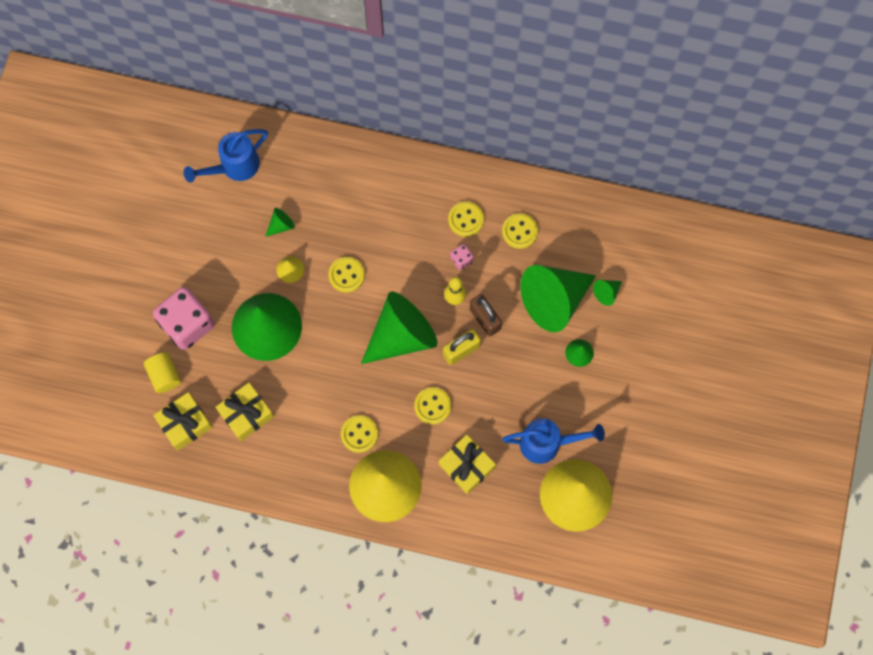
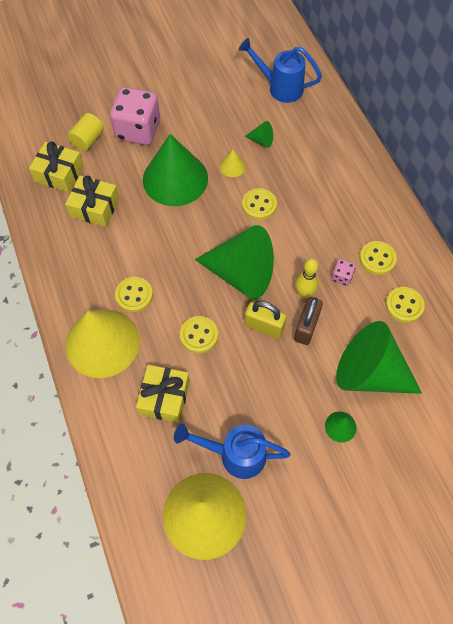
camera: 55 degrees right, 10 degrees down
(547, 443) = (235, 454): blue watering can -> blue watering can turned 135 degrees clockwise
(606, 293) = (414, 414): green cone -> none

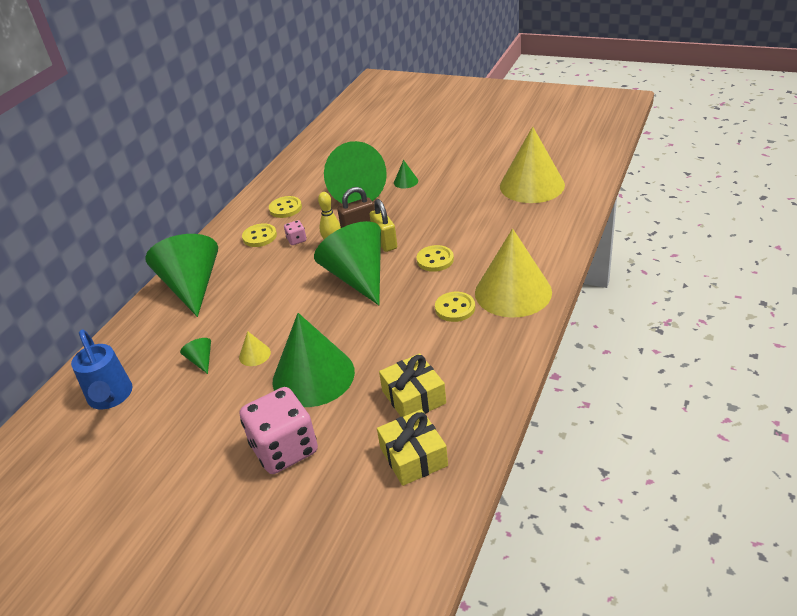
camera: 130 degrees left, 25 degrees down
(88, 140) = (344, 476): yellow cylinder -> none
(164, 397) = (498, 241): yellow gift -> none
(235, 454) = (483, 198): blue watering can -> none
(259, 205) = (280, 312): yellow button -> none
(354, 181) = (192, 287): none -> green cone

